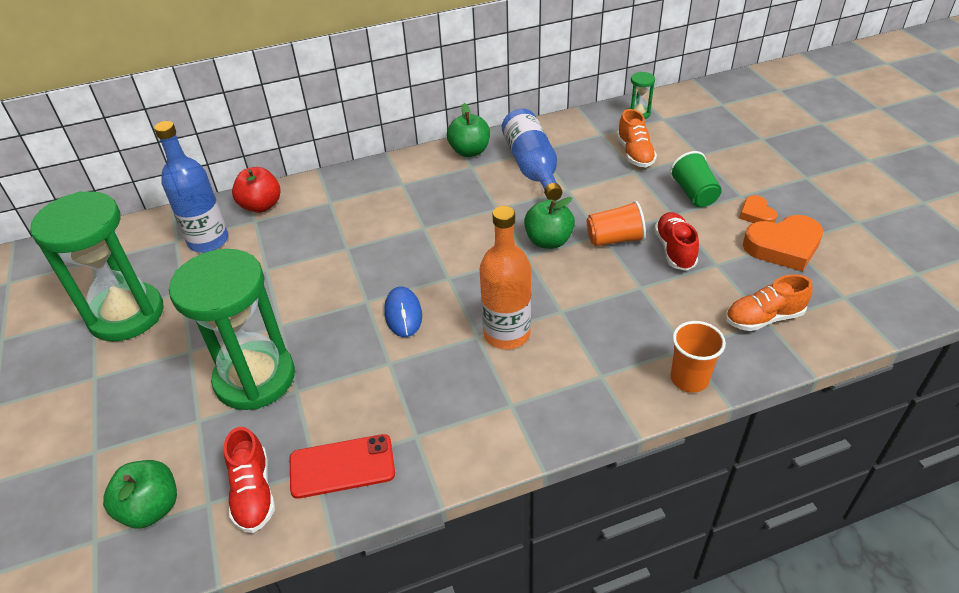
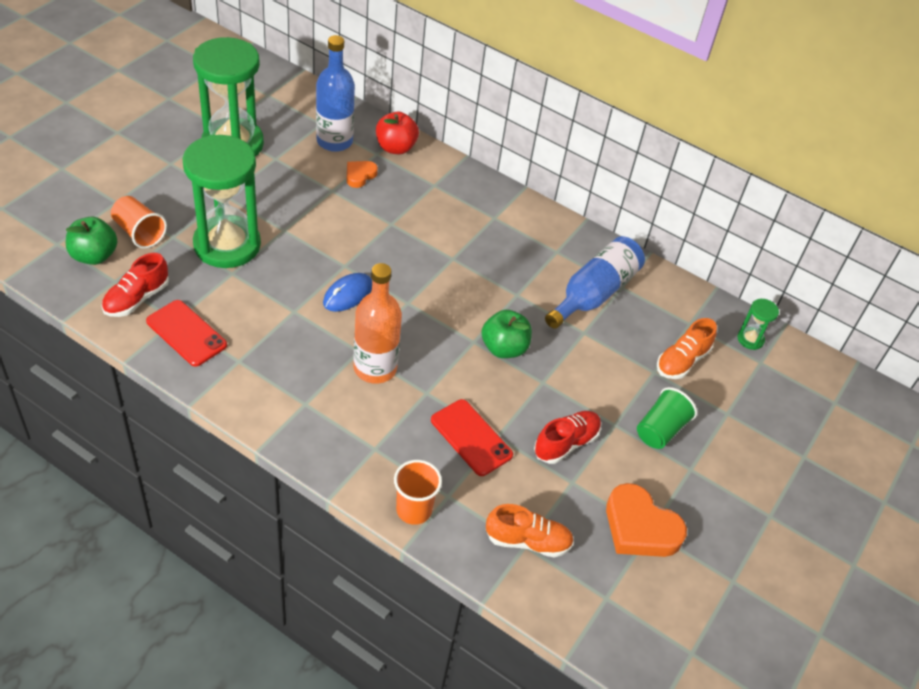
camera: 45 degrees right, 5 degrees up
(469, 151) = (576, 240): green apple -> none
(614, 239) = (544, 394): orange cup -> orange cup (139, 232)
(631, 304) = (471, 437): none -> red phone
(756, 214) = (672, 490): orange heart -> orange heart (360, 175)
(763, 318) = (528, 541): orange shoe -> orange shoe turned 150 degrees clockwise

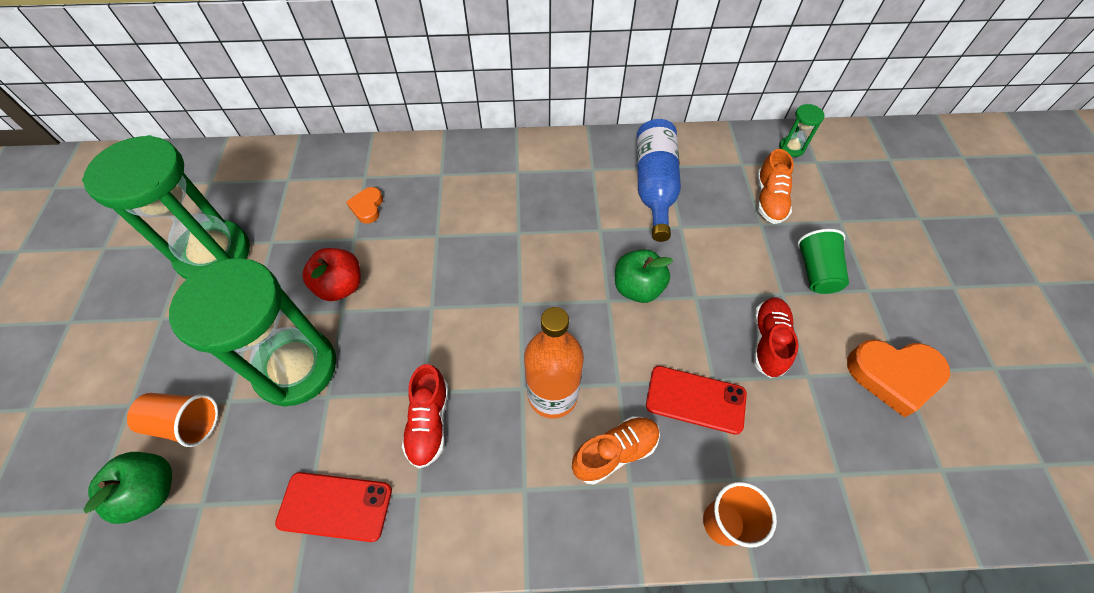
camera: 30 degrees left, 10 degrees up
(136, 298) = (244, 507): red shoe -> red shoe (429, 422)
(334, 141) = (315, 189): blue bottle -> none
(348, 294) = (460, 335): blue mouse -> none
(395, 147) = (377, 160): red apple -> red apple (341, 286)
(528, 541) = (836, 468): orange shoe -> orange shoe (615, 452)

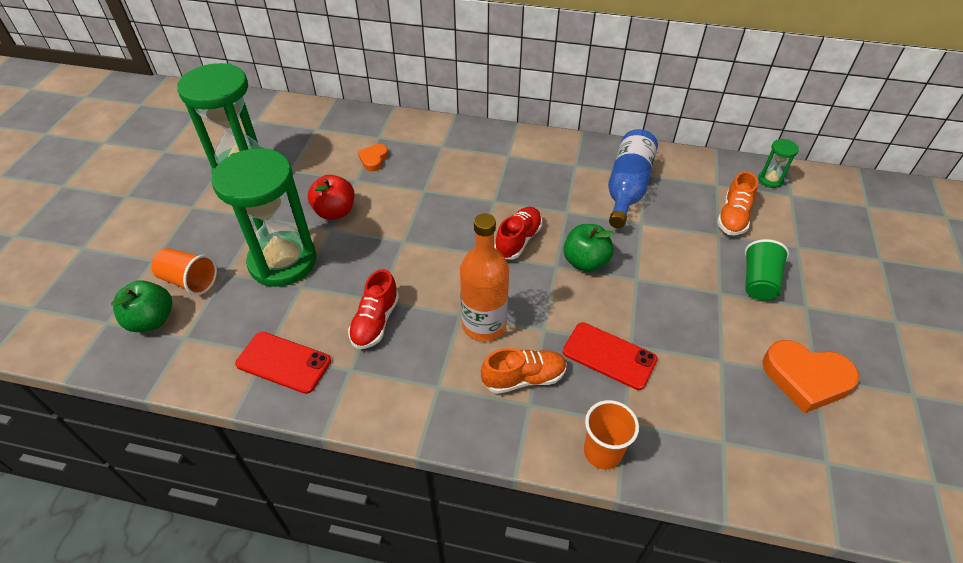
camera: 15 degrees right, 10 degrees down
(768, 341) = (692, 326): red shoe -> red shoe (518, 240)

